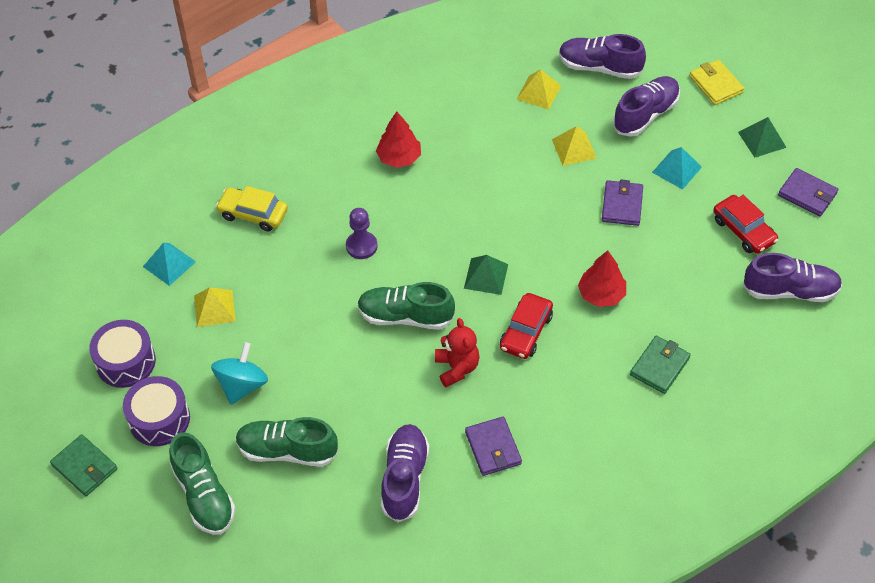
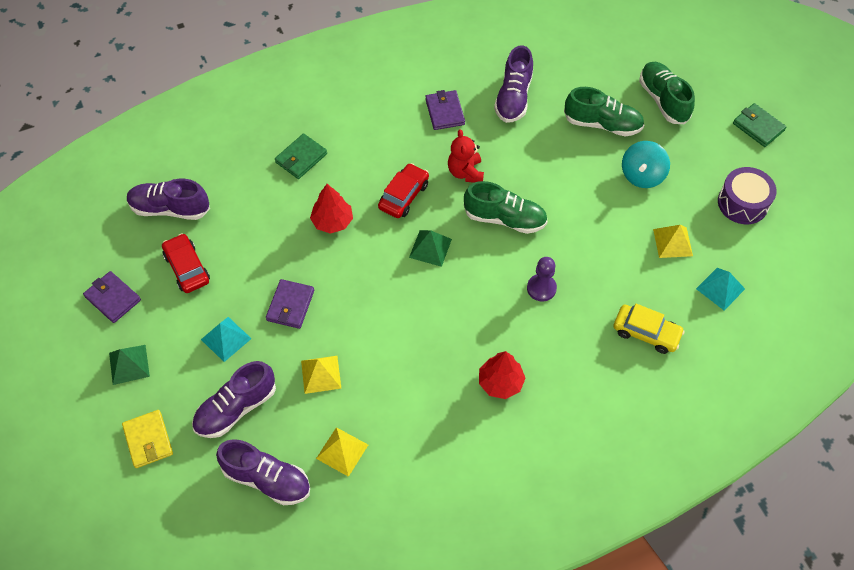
camera: 175 degrees left, 5 degrees up
(159, 419) = (706, 156): purple drum -> none

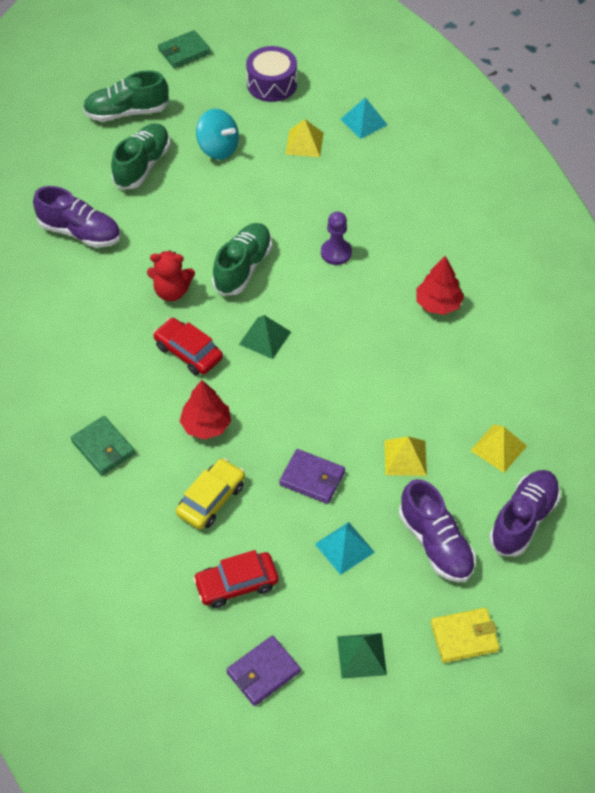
camera: 80 degrees left, 5 degrees down
(170, 209) = (141, 599): purple shoe -> none
(445, 112) = (79, 297): purple wallet -> none
(646, 333) = (401, 184): yellow car -> yellow car (211, 499)

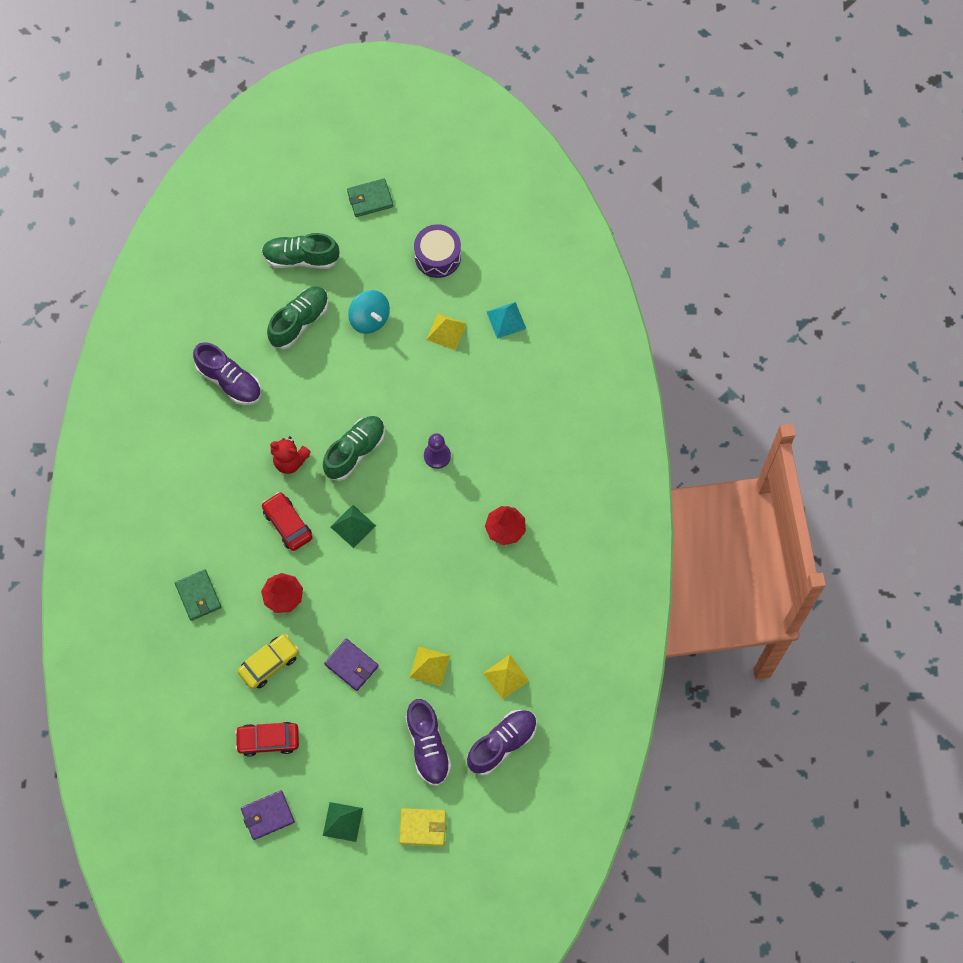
camera: 15 degrees right, 15 degrees up
(344, 548) = (357, 731): turquoise pyramid -> none

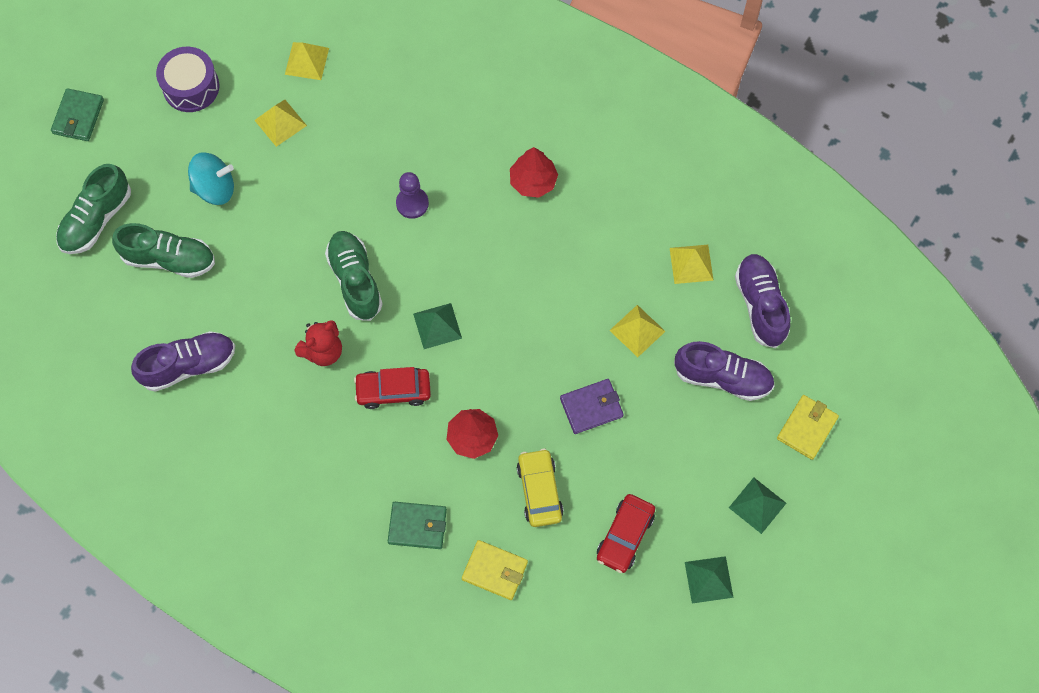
camera: 60 degrees left, 0 degrees up
(194, 665) = (495, 571): none -> yellow wallet
(267, 815) = (708, 579): purple wallet -> green pyramid
(299, 322) = (169, 259): green shoe -> green shoe turned 120 degrees clockwise
(506, 320) = (306, 61): turquoise pyramid -> yellow pyramid

